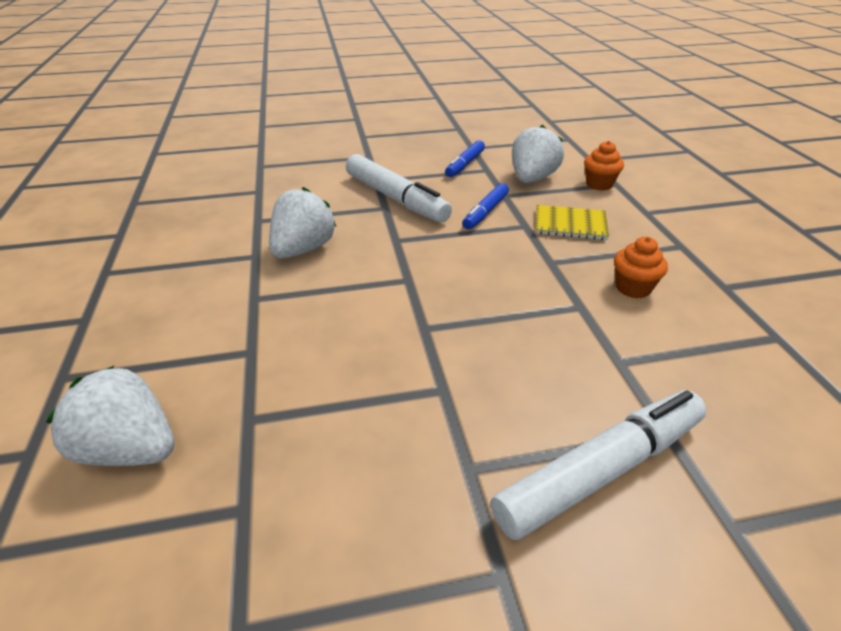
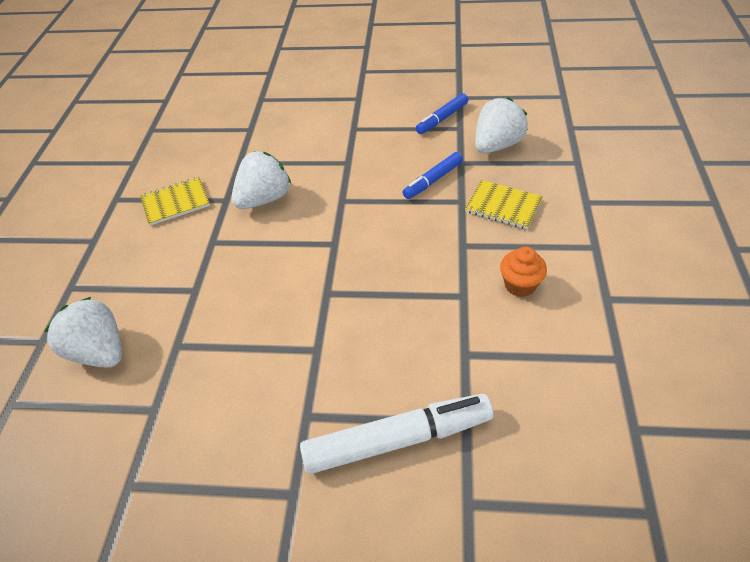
camera: 20 degrees right, 10 degrees up
(190, 266) = (175, 202): none -> yellow notebook
(396, 198) = (361, 153): white marker -> none
(599, 184) = (559, 161): orange cupcake -> none

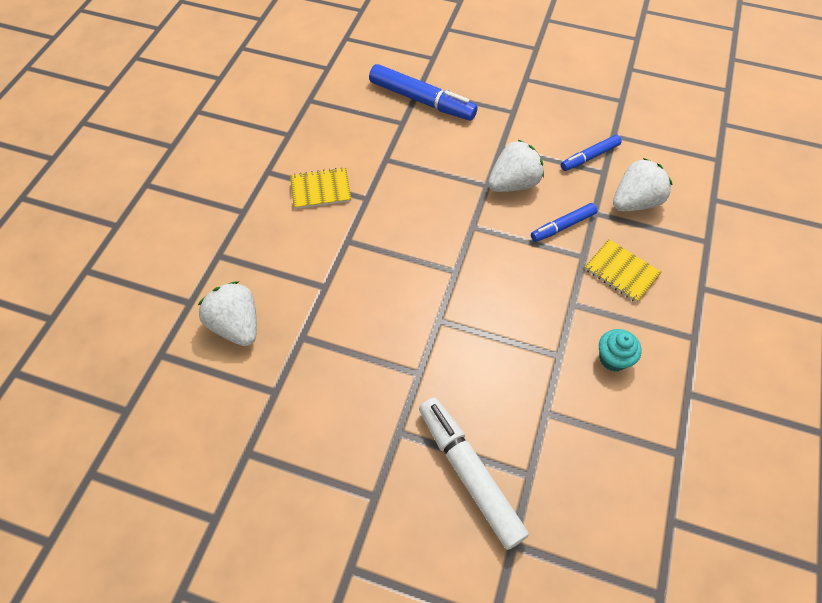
camera: 10 degrees right, 10 degrees up
(264, 199) = (401, 206): white strawberry -> white strawberry (513, 183)
(266, 107) = (422, 100): none -> blue marker
(397, 439) = (469, 474): white marker -> white marker turned 120 degrees counterclockwise
(520, 285) = (613, 358): orange cupcake -> turquoise cupcake

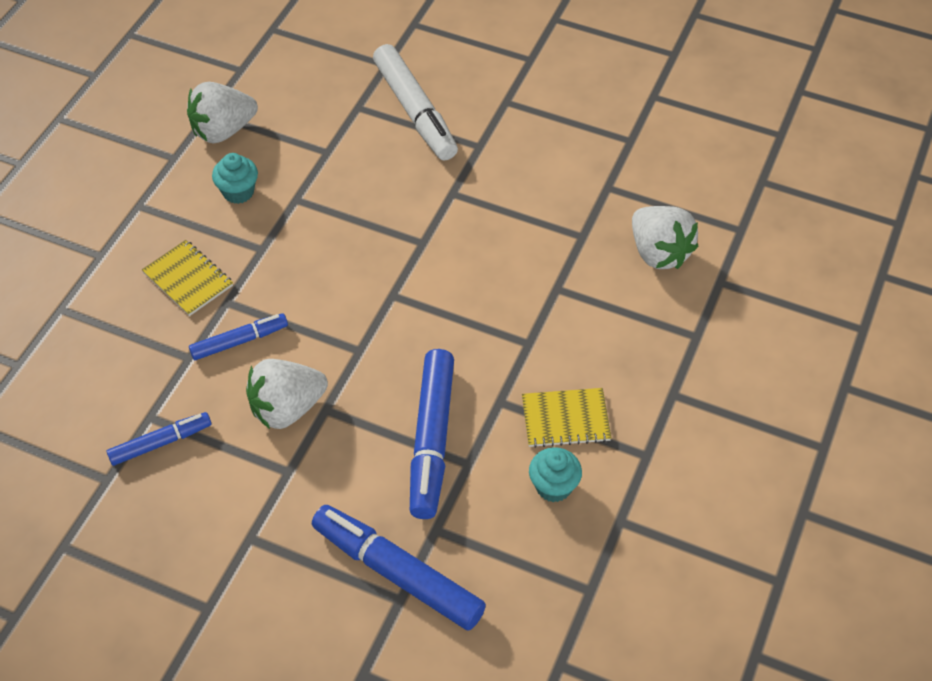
camera: 175 degrees left, 5 degrees down
(329, 149) = (553, 486): none -> turquoise cupcake
(411, 171) = (432, 440): none -> blue marker
(635, 202) = (127, 368): white strawberry -> white strawberry (223, 130)

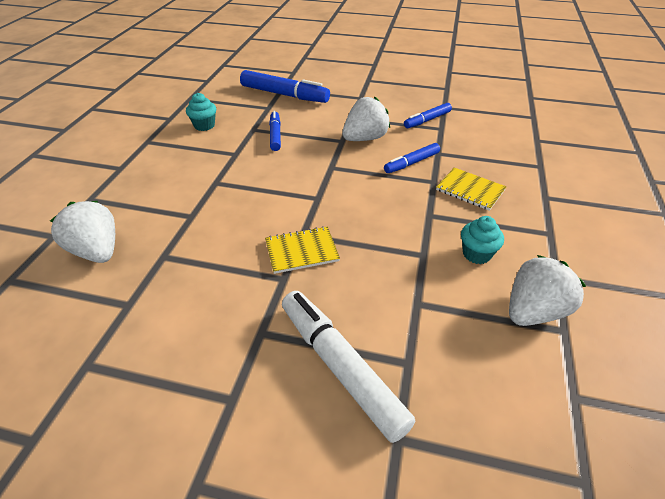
camera: 170 degrees right, 10 degrees down
(432, 440) = (275, 135): blue marker -> blue marker, size x0.57
(565, 419) = (194, 150): yellow notebook -> yellow notebook (301, 251)

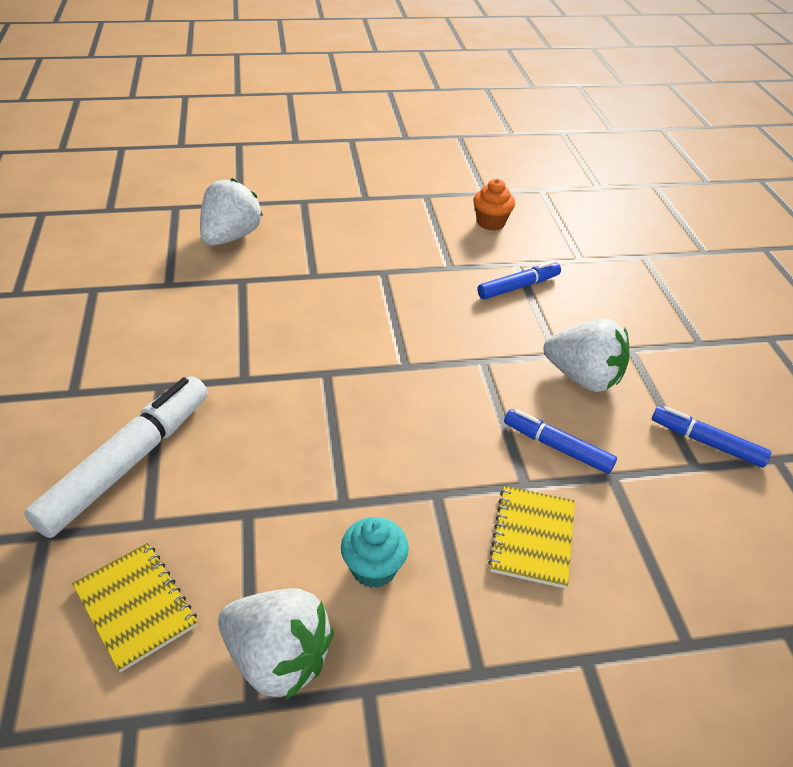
camera: 65 degrees right, 0 degrees up
(204, 125) = (491, 222): turquoise cupcake -> orange cupcake
(284, 94) = (630, 263): blue marker -> none
(301, 251) = (296, 380): yellow notebook -> yellow notebook (136, 606)

